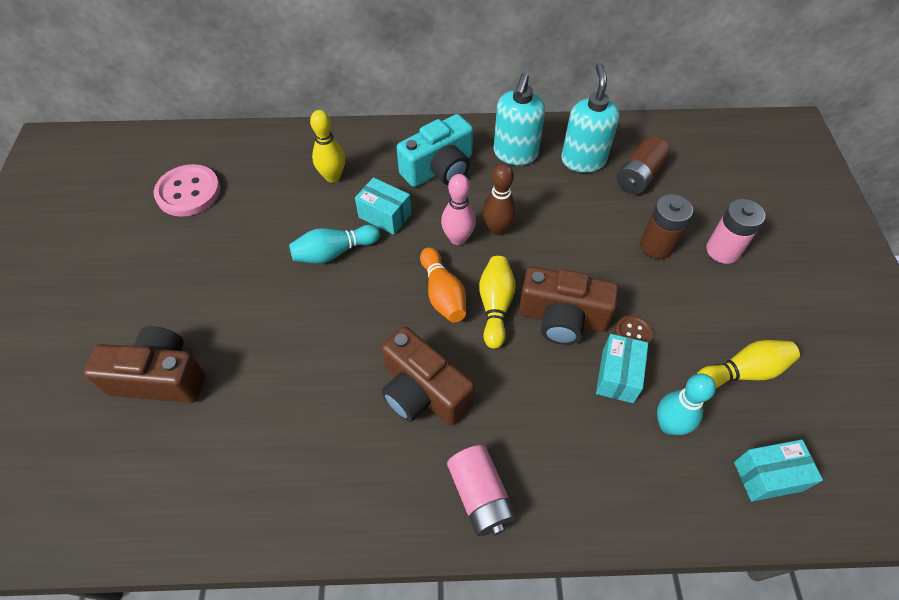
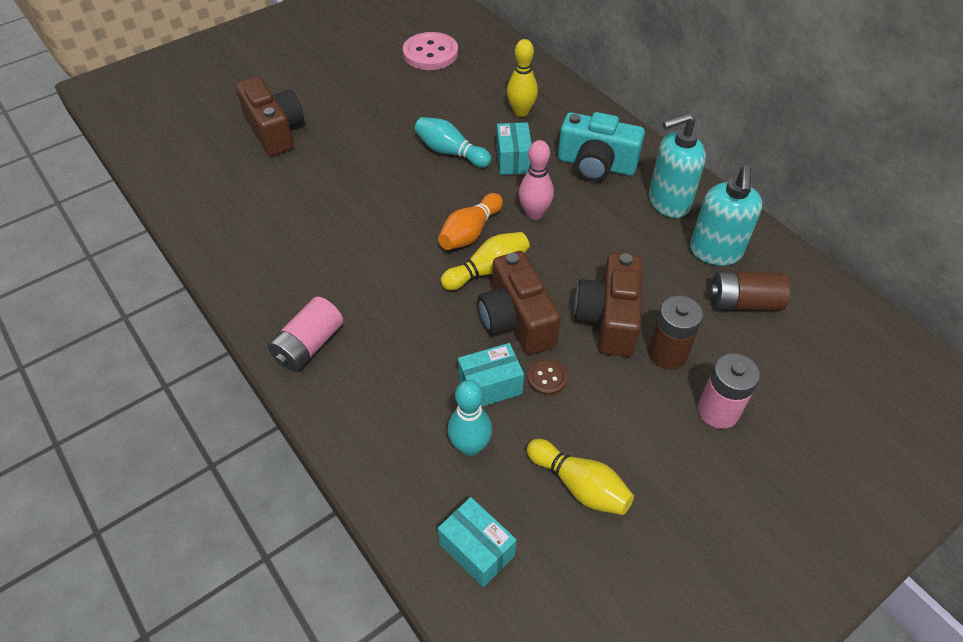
camera: 55 degrees right, 5 degrees down
(423, 392) = (371, 267): brown camera -> brown camera (609, 319)
(497, 229) = (570, 232): brown bowling pin -> none
(583, 160) = (715, 252): turquoise soap dispenser -> turquoise soap dispenser turned 135 degrees clockwise

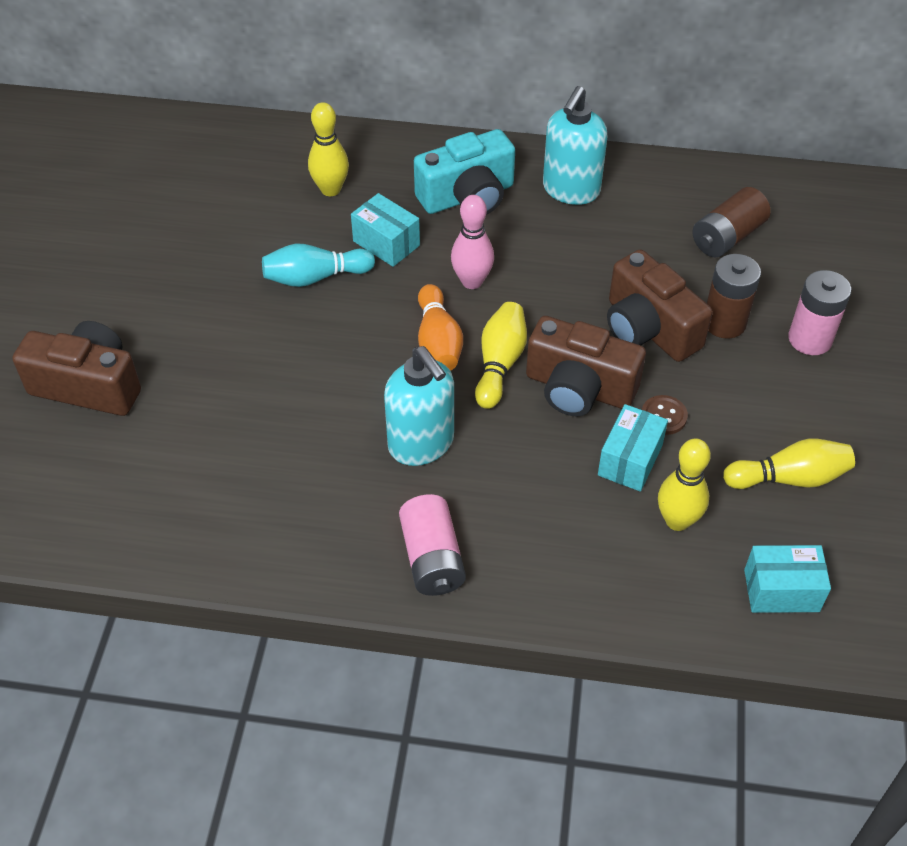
camera: 45 degrees left, 0 degrees up
(430, 53) = (150, 186): pink button -> none
(470, 446) = (677, 520): turquoise bowling pin -> yellow bowling pin
(715, 252) = (658, 209): turquoise soap dispenser -> turquoise soap dispenser (421, 444)

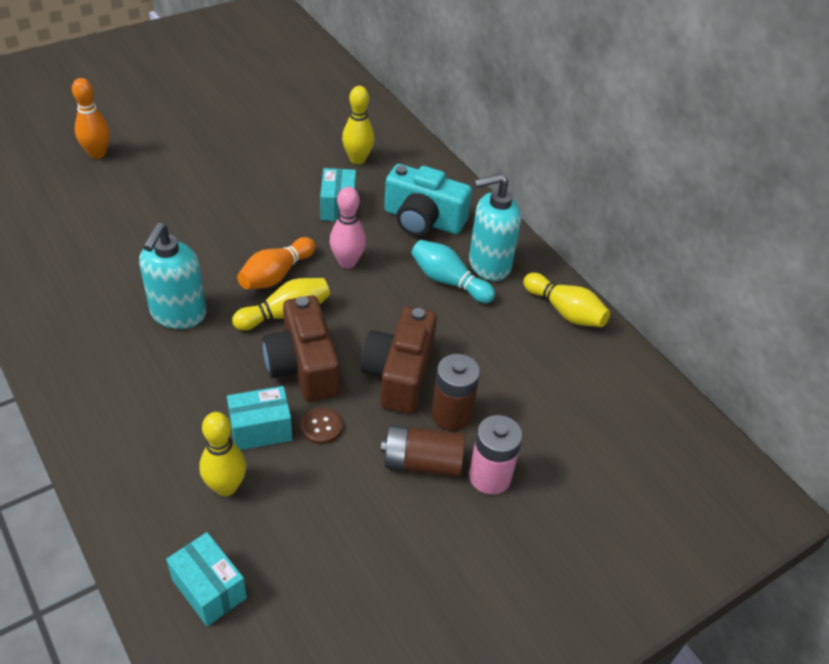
camera: 45 degrees right, 5 degrees down
(89, 385) = (97, 154): brown camera -> orange bowling pin
(315, 277) = (274, 193): turquoise bowling pin -> turquoise bowling pin (448, 281)
(432, 558) = (83, 371): pink battery -> none
(727, 237) = (542, 372): brown battery -> brown battery (422, 462)
(789, 478) = (329, 536): yellow bowling pin -> yellow bowling pin (565, 311)

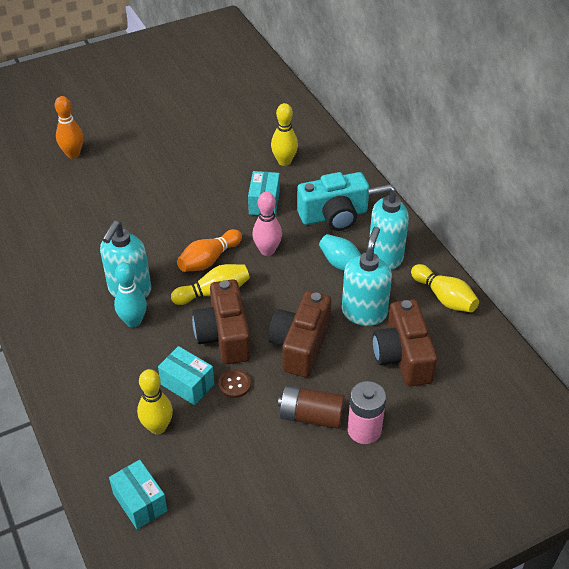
camera: 10 degrees right, 0 degrees up
(185, 353) = (133, 321): none -> turquoise bowling pin
(261, 429) = (187, 384): turquoise box -> turquoise box turned 45 degrees clockwise
(423, 220) = (333, 216): turquoise camera -> turquoise camera turned 45 degrees counterclockwise
(451, 415) = (339, 379): brown battery -> none
(472, 332) = (364, 312): none -> turquoise soap dispenser
(525, 383) = (403, 356): none -> brown camera

